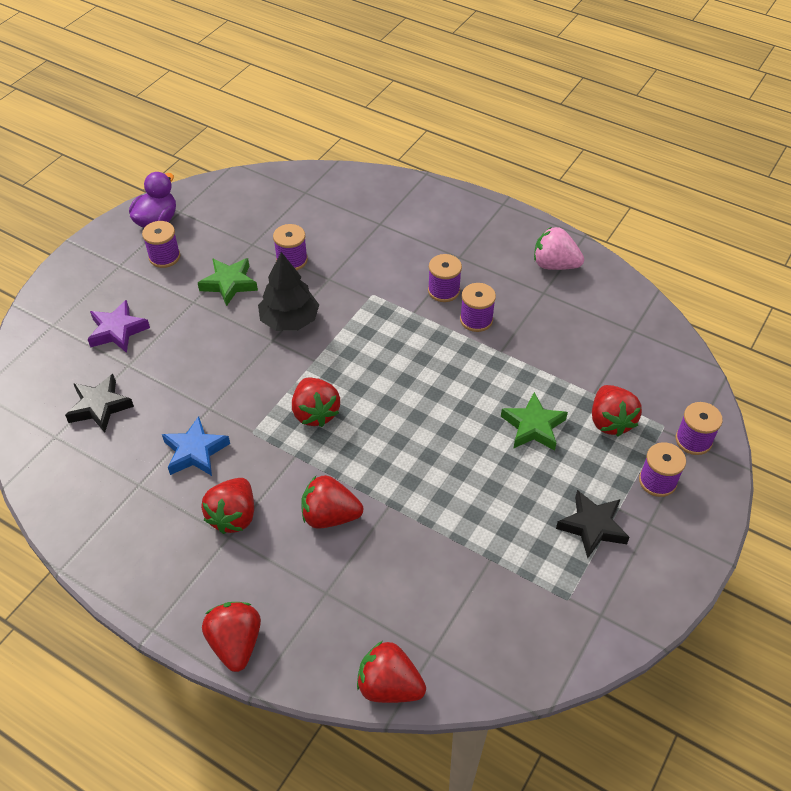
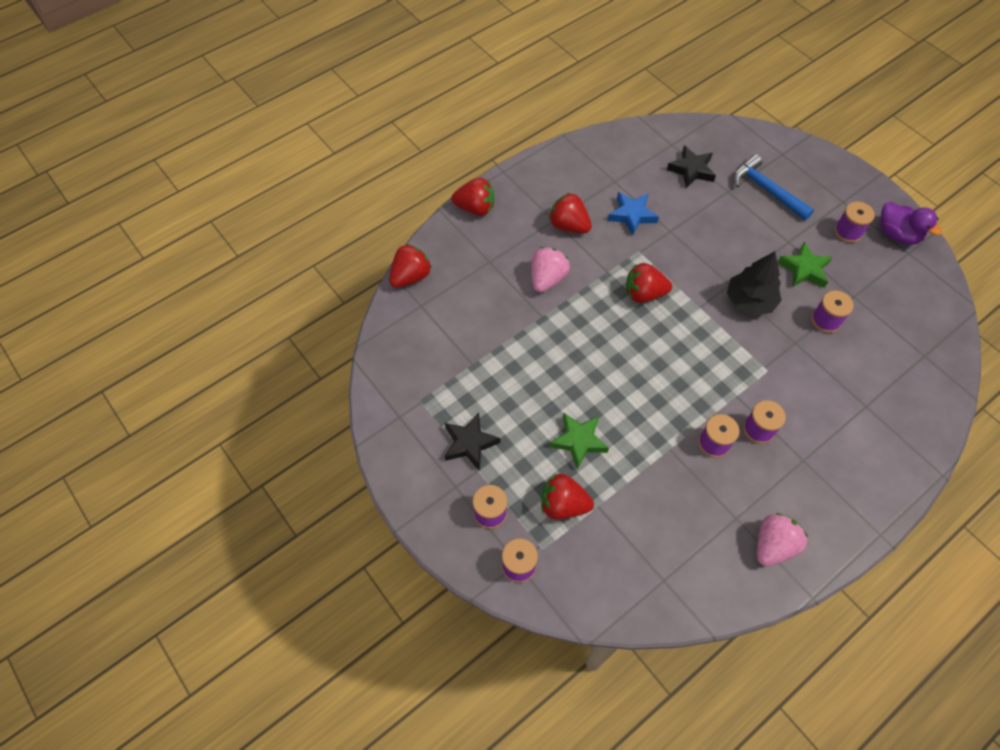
camera: 110 degrees right, 10 degrees up
(117, 330) = (766, 190): purple star -> blue hammer
(330, 516) = (547, 279): red strawberry -> pink strawberry

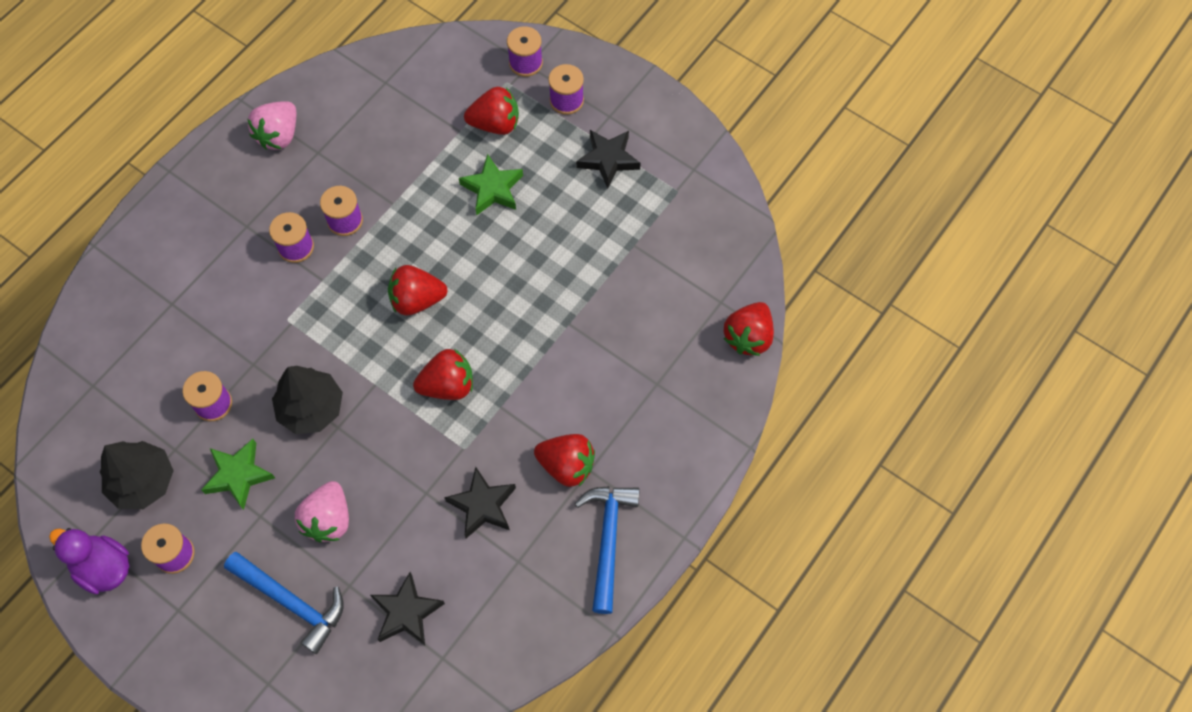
camera: 165 degrees right, 5 degrees up
(475, 208) = (702, 462): red strawberry -> red strawberry (417, 300)
(547, 279) = (575, 376): pink strawberry -> pink strawberry (328, 519)
(553, 180) = (608, 540): none -> blue hammer
(632, 215) = (482, 505): blue star -> black star
(875, 280) = (143, 481): none -> black tree

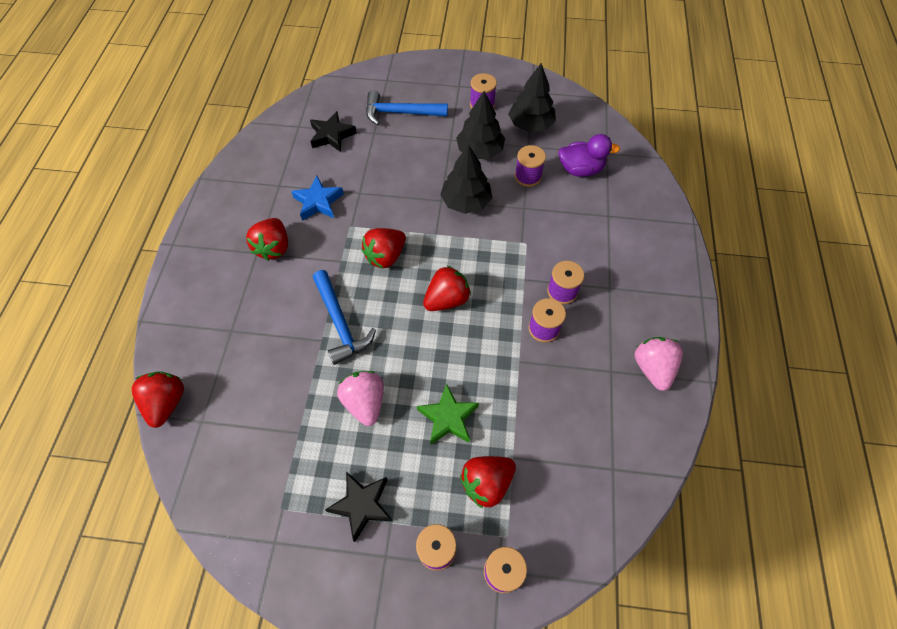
camera: 150 degrees right, 5 degrees down
(104, 567) = (513, 84): purple duck -> purple duck (580, 169)
(238, 475) = (480, 151): green star -> black tree
(328, 519) = (409, 155): pink strawberry -> pink strawberry (365, 402)
(482, 505) = (318, 202): black star -> blue star
(566, 466) = (274, 248): red strawberry -> red strawberry turned 75 degrees counterclockwise
(608, 540) = (225, 220): blue hammer -> blue hammer (340, 323)

